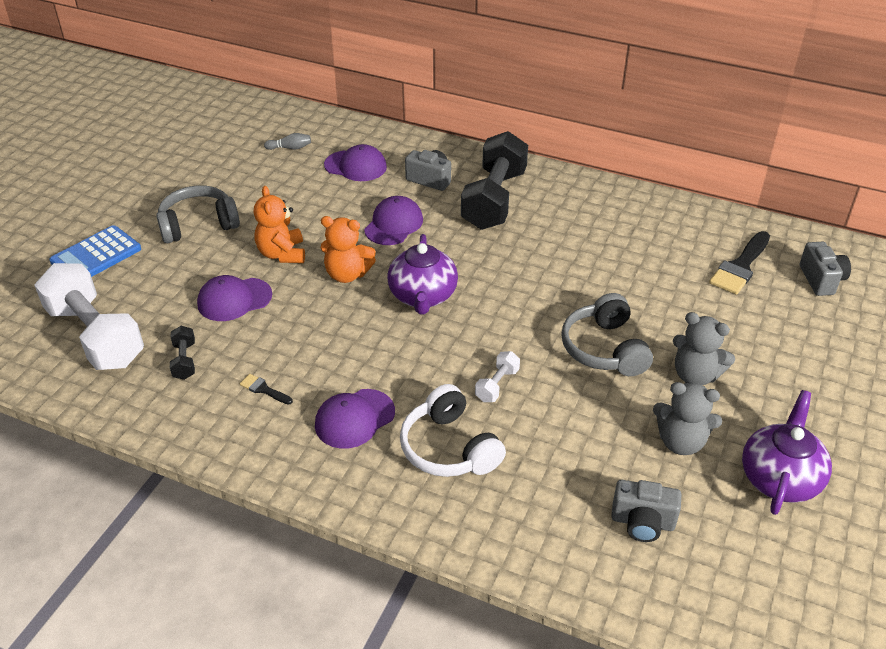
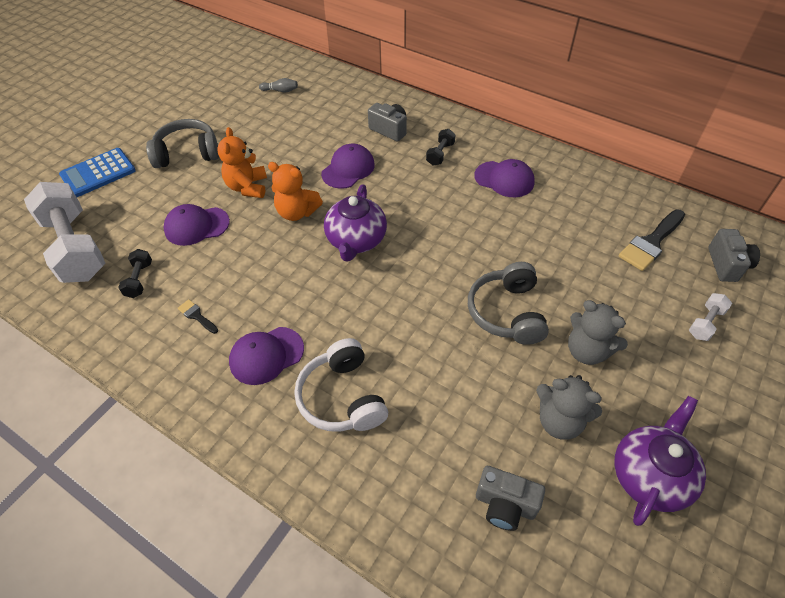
camera: 10 degrees right, 10 degrees up
(355, 166) = (330, 112): purple cap -> purple cap (504, 179)
(494, 199) = (440, 154): black dumbbell -> black dumbbell, size x0.42
(497, 385) = (400, 337): white dumbbell -> white dumbbell (705, 323)

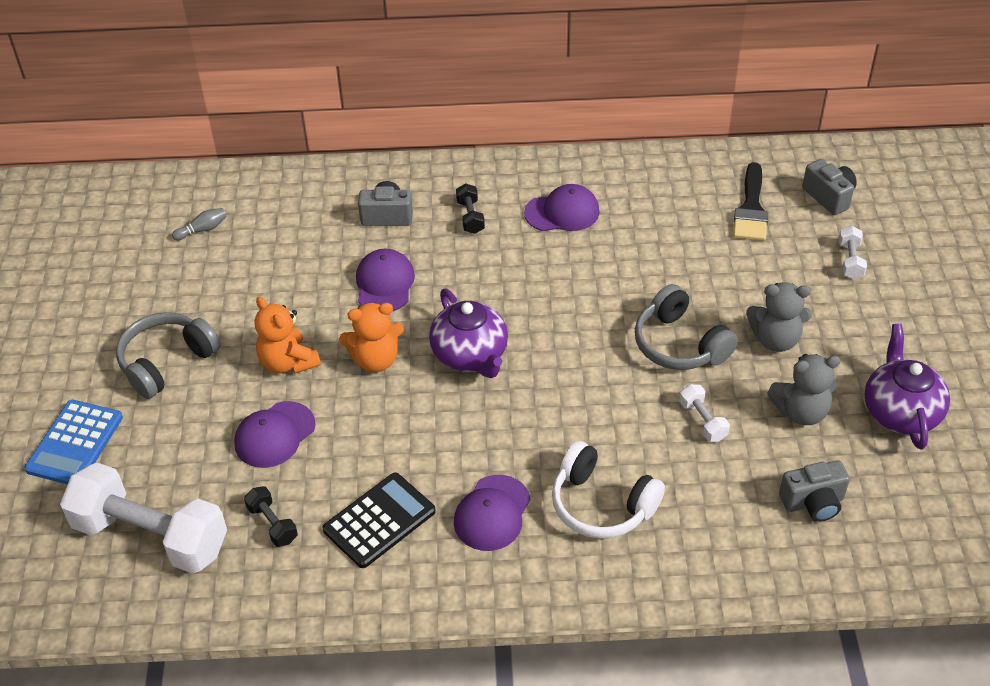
camera: 35 degrees left, 5 degrees down
(197, 316) = (379, 520): black brush -> black calculator
(473, 380) = (702, 421): none -> white dumbbell

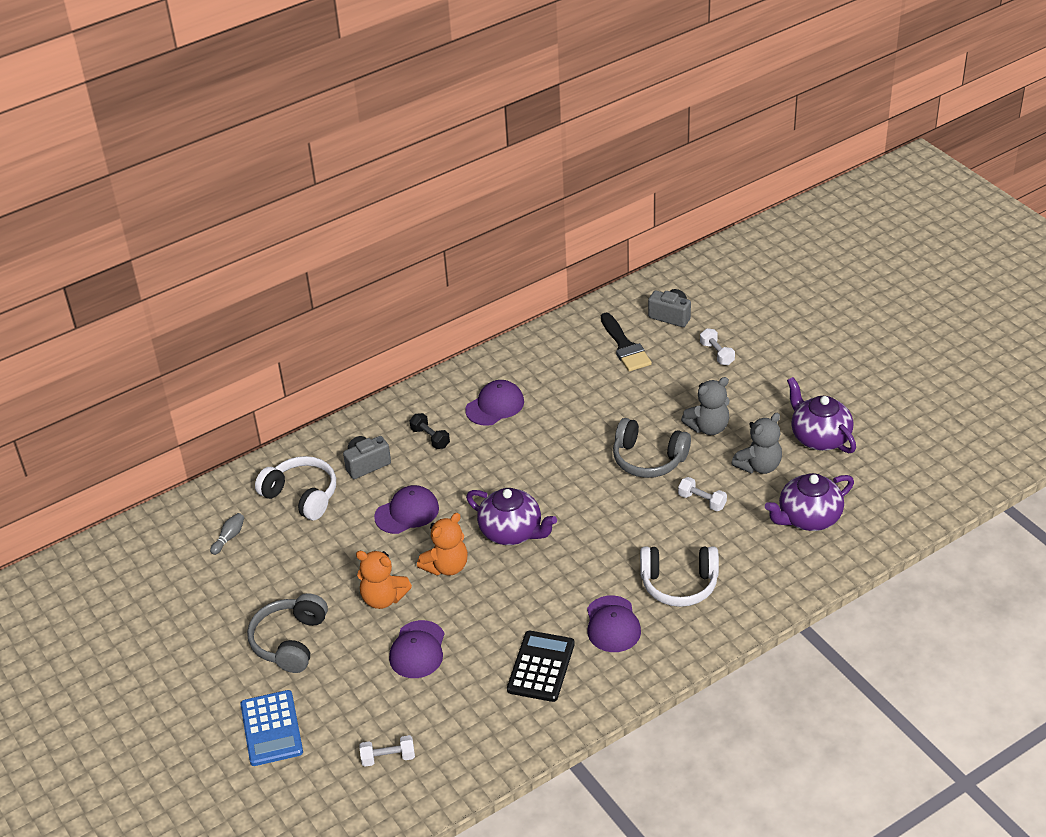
camera: 30 degrees left, 5 degrees down
(151, 536) = (388, 758): white dumbbell -> white dumbbell, size x0.42
(272, 524) = (468, 706): black dumbbell -> none
(301, 219) = (301, 496): none -> white headphones
(384, 283) = (407, 512): purple cap -> purple cap turned 90 degrees clockwise
(813, 502) = (808, 518): grey camera -> purple teapot

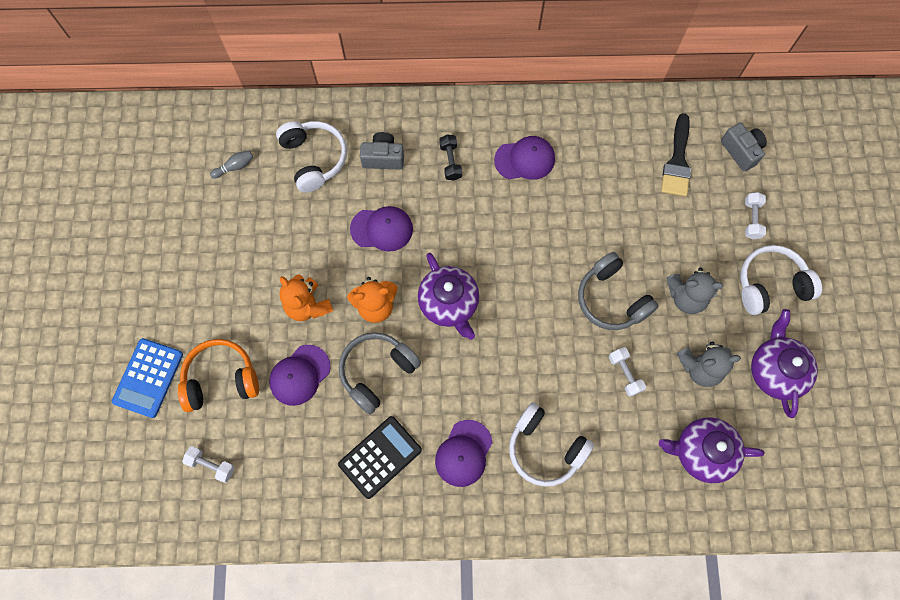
camera: 30 degrees right, 30 degrees up
(290, 641) = (213, 302): grey headphones -> grey headphones (377, 372)
(344, 692) = (221, 379): none -> orange headphones
(768, 386) = (770, 285): none -> white headphones

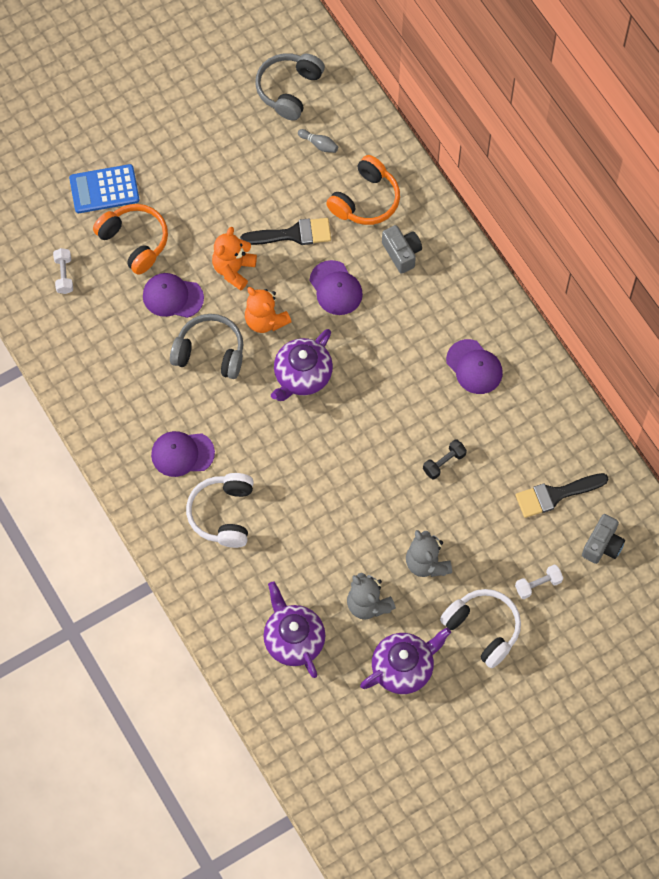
camera: 60 degrees right, 5 degrees down
(307, 236) = (293, 234): none -> black brush
(314, 159) = (365, 200): white headphones -> orange headphones
(380, 457) = (142, 393): black calculator -> none
(450, 161) = (433, 308): black dumbbell -> black dumbbell (444, 463)
(611, 299) = (386, 502): grey headphones -> grey headphones (289, 90)
(625, 373) = (325, 545): white dumbbell -> none

